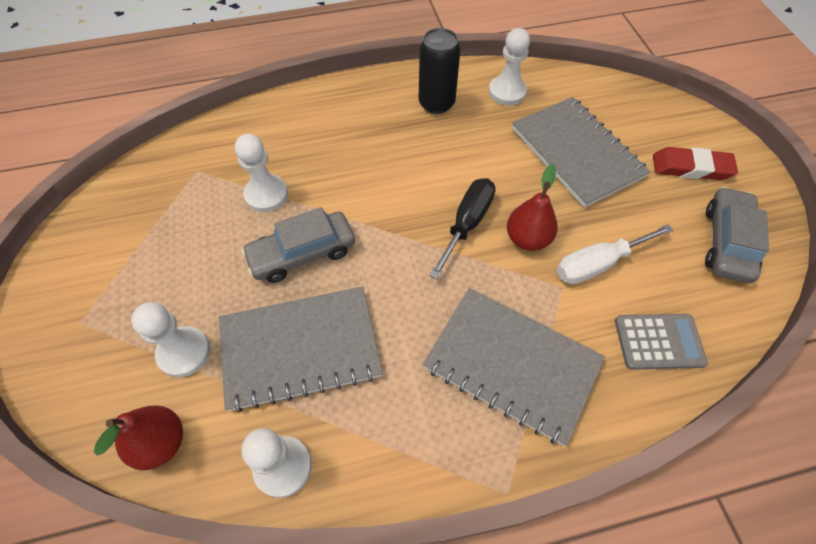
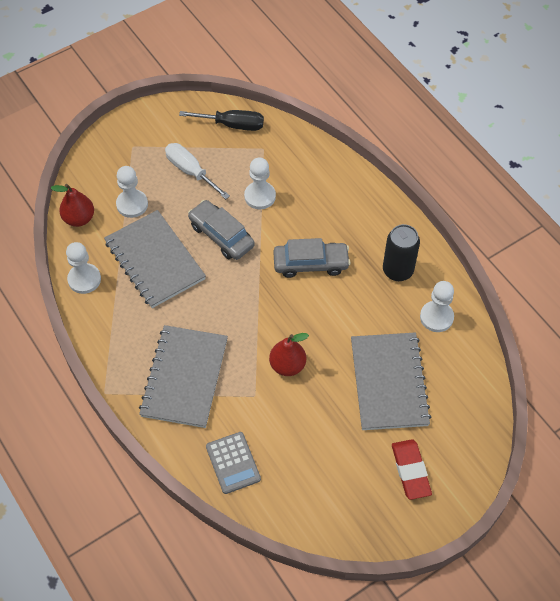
camera: 70 degrees right, 0 degrees up
(467, 224) = (285, 324): black screwdriver -> black screwdriver (232, 125)
(576, 153) = (389, 382): grey notebook -> grey notebook turned 45 degrees counterclockwise
(598, 264) = (283, 415): white screwdriver -> white screwdriver (190, 171)
(726, 242) = (340, 503): grey car -> grey car (311, 264)

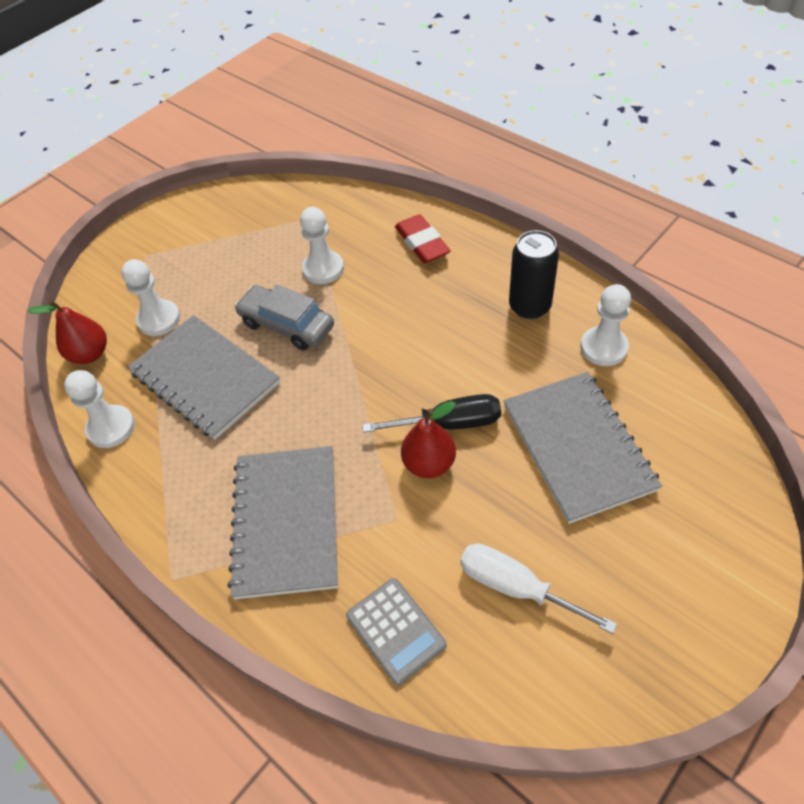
camera: 10 degrees left, 5 degrees down
(190, 171) = (227, 264): white screwdriver -> white screwdriver (515, 587)
(232, 125) = (266, 203): black screwdriver -> black screwdriver (449, 423)
(311, 264) = (415, 328): grey car -> none
(410, 471) = (663, 563): red eraser -> red eraser (422, 243)

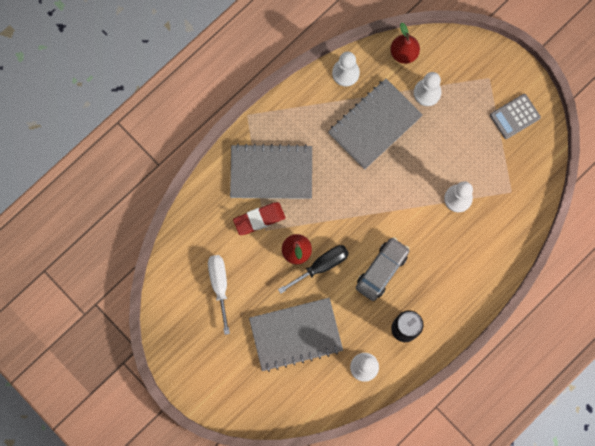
camera: 90 degrees right, 25 degrees up
(287, 325) = (410, 174): grey car -> grey car (381, 270)
(395, 630) = (206, 224): grey calculator -> grey calculator (514, 116)
(422, 243) = (473, 267): red eraser -> red eraser (259, 219)
(449, 423) = (321, 266): black screwdriver -> black screwdriver turned 120 degrees counterclockwise
(515, 587) = (219, 285): white screwdriver -> white screwdriver turned 45 degrees counterclockwise

